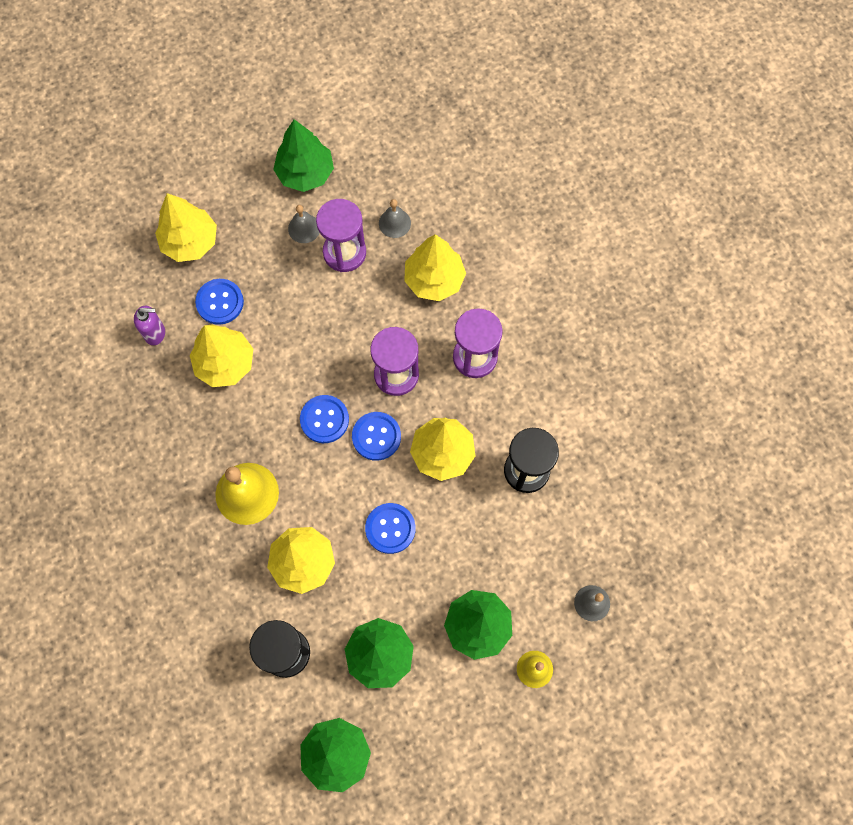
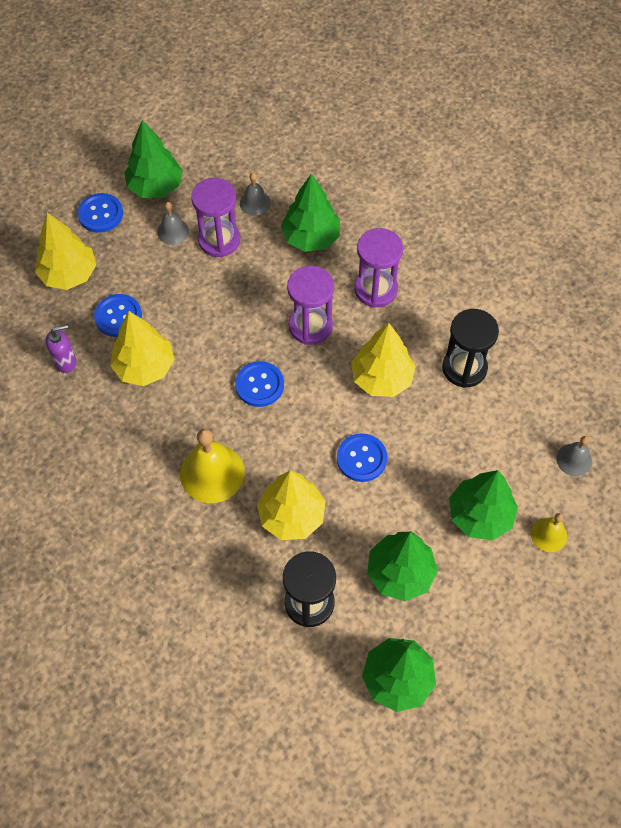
camera: 20 degrees left, 10 degrees down
(376, 436) = (314, 384): blue button -> blue button (100, 214)
(434, 280) = (311, 238): yellow tree -> green tree

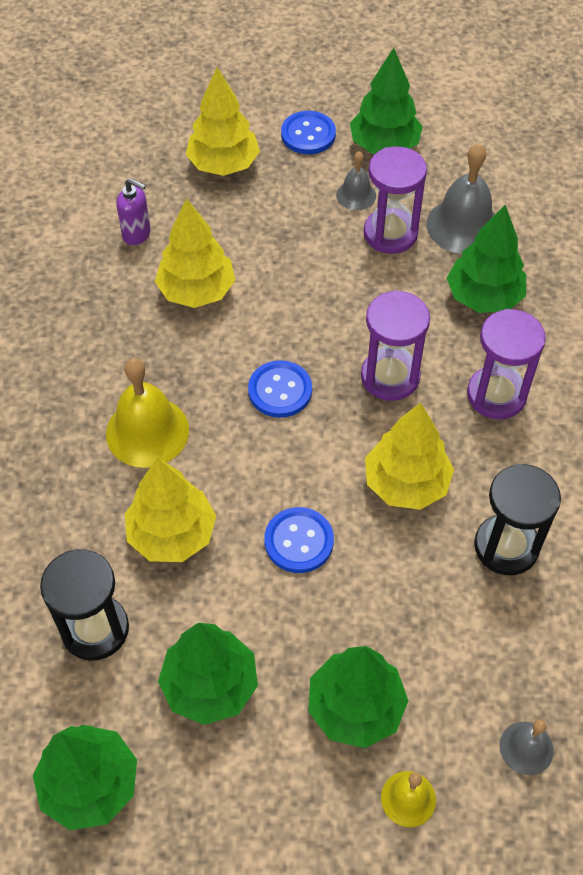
camera: 45 degrees right, 5 degrees down
(118, 316) = (224, 231): blue button -> none
(255, 203) = (463, 225): grey bell -> grey bell, size x1.82

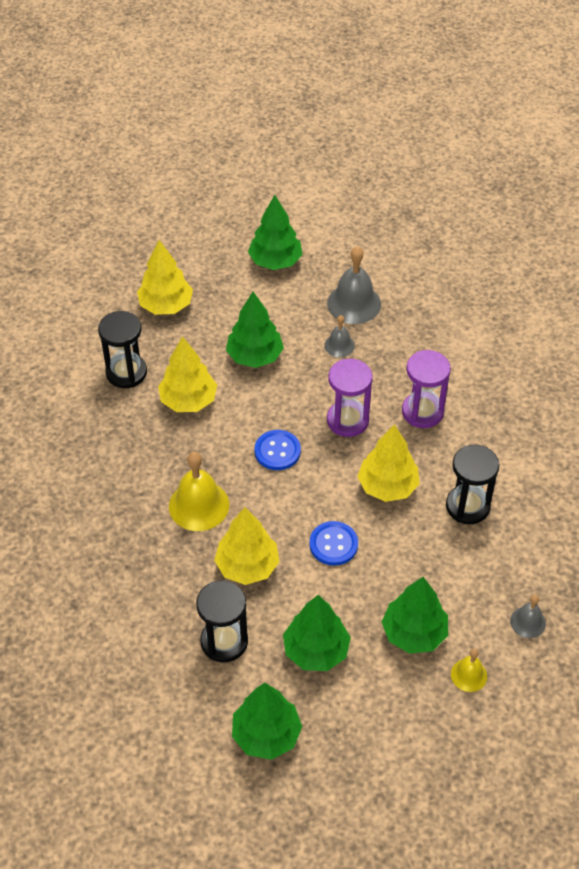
camera: 20 degrees left, 5 degrees down
(137, 234) = (126, 372): purple soap dispenser -> black hourglass
(308, 134) = (217, 267): blue button -> none
(356, 195) = (270, 302): grey bell -> grey bell (339, 345)
(390, 233) = (306, 323): purple hourglass -> none
(483, 297) = (388, 349): green tree -> green tree (255, 356)

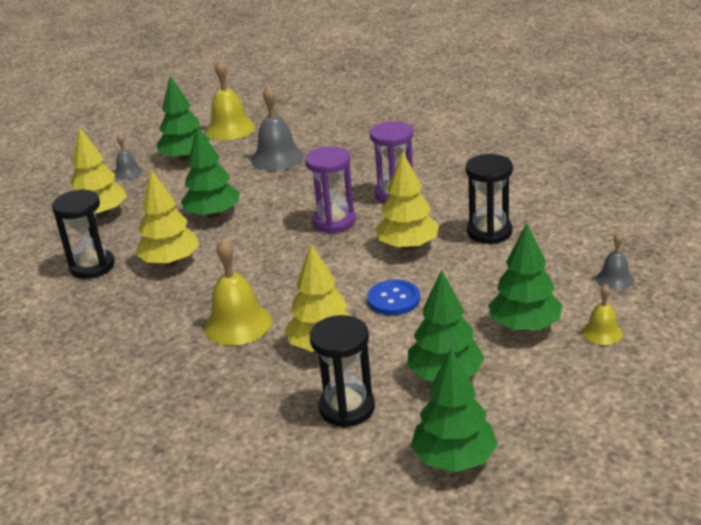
camera: 25 degrees left, 20 degrees down
(277, 451) = (285, 262): blue button -> none
(338, 236) = (230, 129): none -> yellow bell
(339, 345) = (286, 183): grey bell -> grey bell (128, 172)

